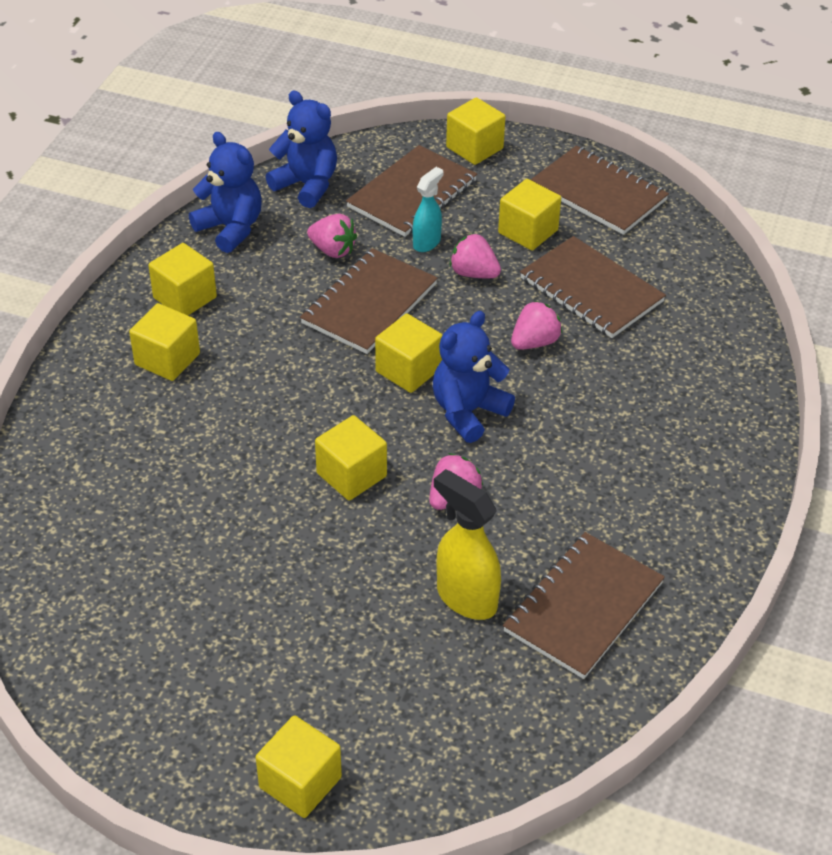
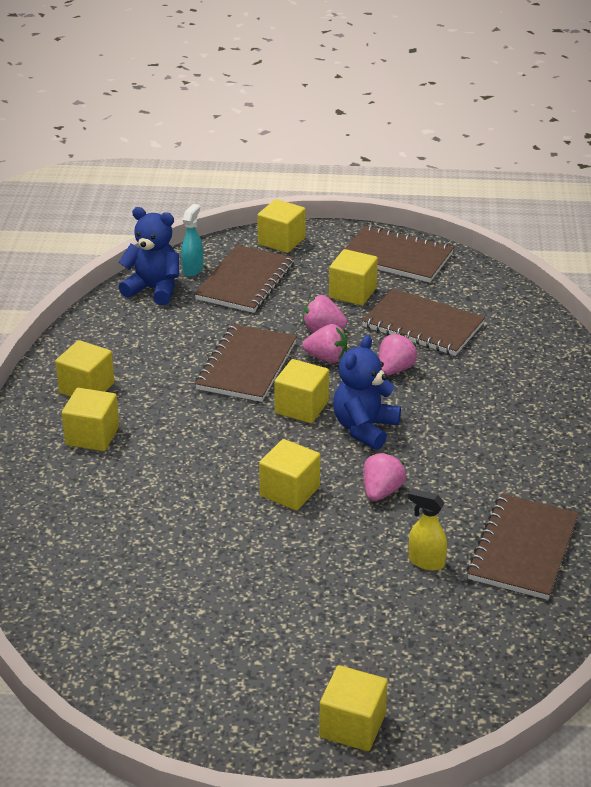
camera: 15 degrees left, 10 degrees down
(230, 228) = (103, 331): blue teddy bear -> none
(333, 250) = (198, 332): pink strawberry -> pink strawberry (326, 358)
(427, 242) = (274, 314): turquoise spray bottle -> turquoise spray bottle (193, 269)
(466, 598) = (426, 562): yellow spray bottle -> yellow spray bottle, size x0.63

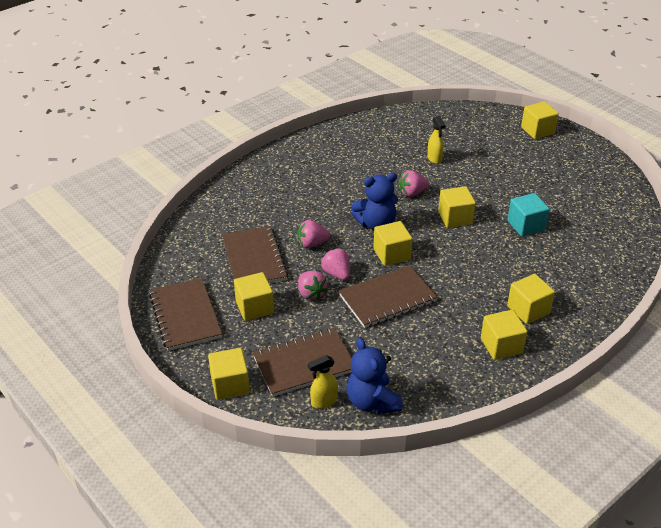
camera: 135 degrees left, 5 degrees up
(193, 269) = (323, 401): turquoise spray bottle -> yellow spray bottle
(194, 535) = (526, 225): none -> turquoise cube
(523, 549) = (387, 141): brown notebook -> none

